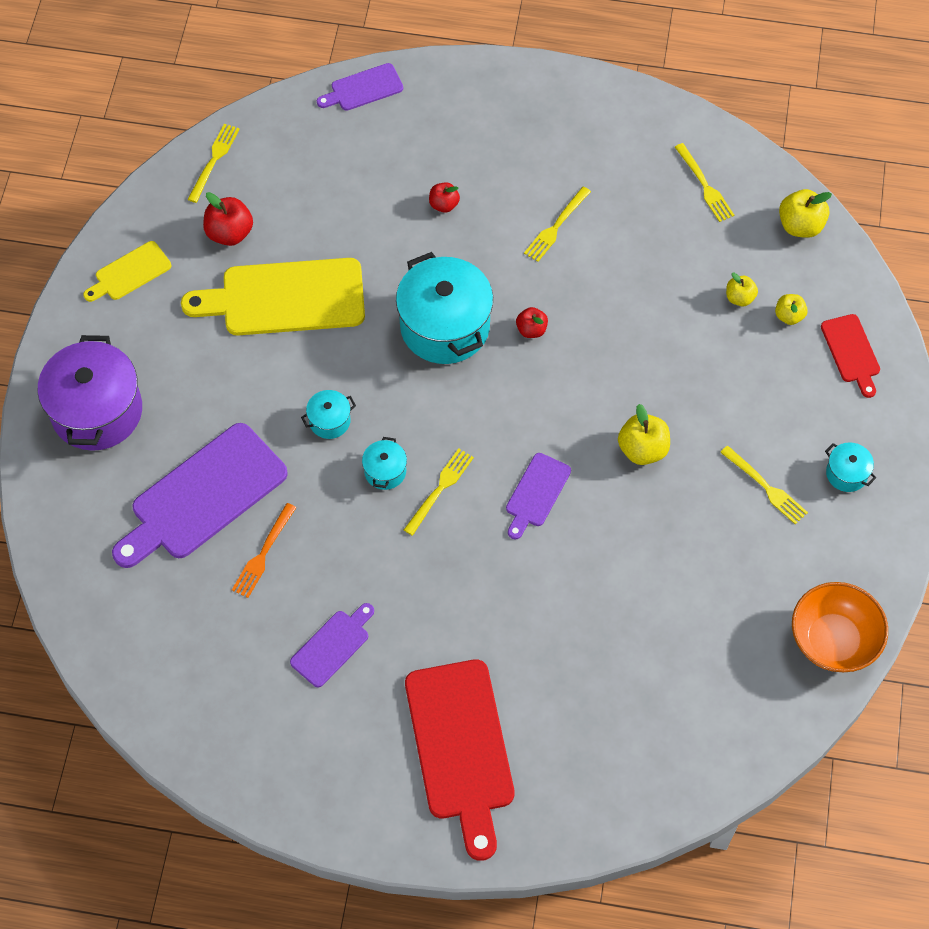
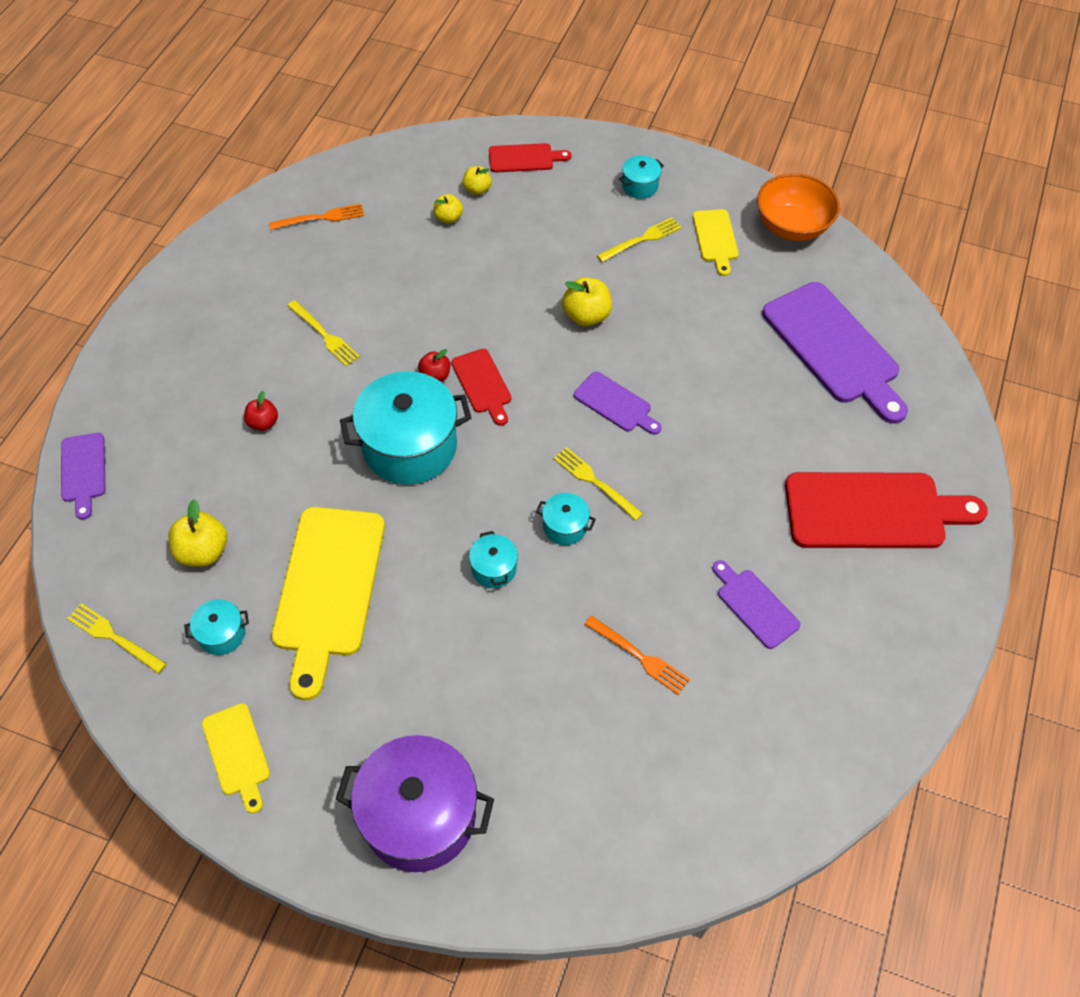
camera: 80 degrees left, 5 degrees down
(203, 496) = (558, 709): purple cutting board -> purple cutting board (834, 348)
(230, 233) = (222, 634): red apple -> turquoise pot
(531, 372) = (482, 384): none -> red cutting board
(705, 186) = (321, 217): yellow fork -> orange fork
(790, 561) = (715, 238): none -> yellow cutting board
(800, 225) = (387, 163): yellow apple -> yellow apple (203, 551)

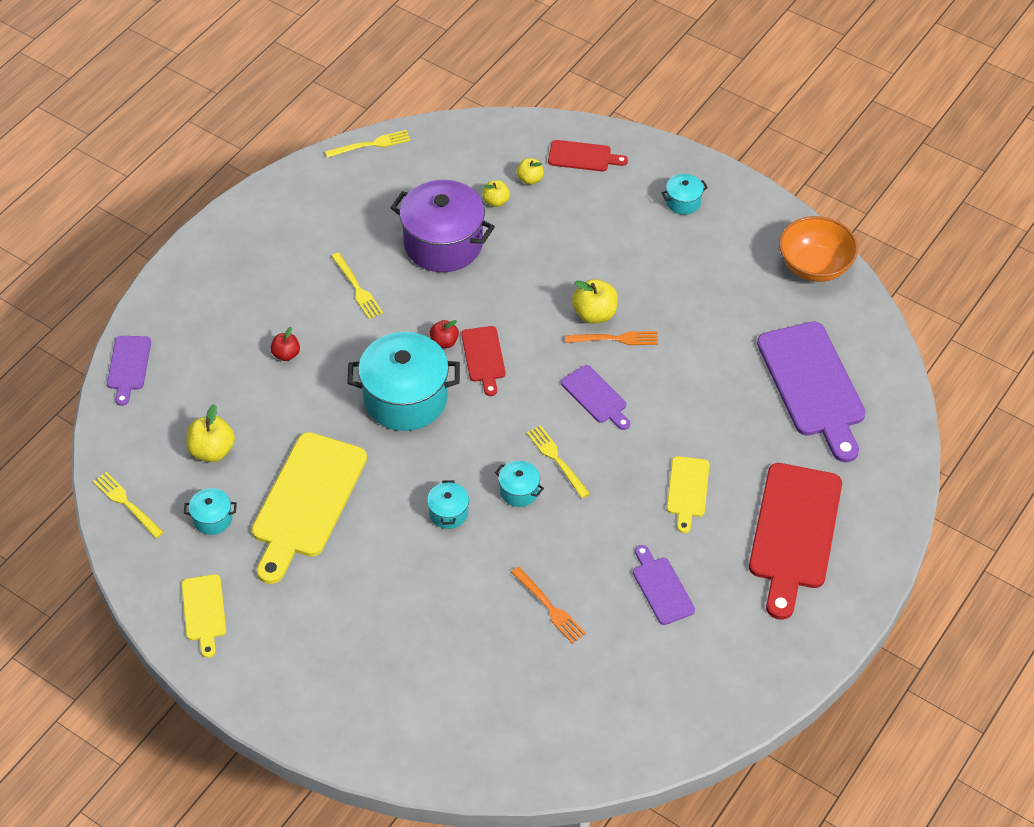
camera: 15 degrees right, 5 degrees down
(321, 217) = (381, 181): orange fork -> orange fork (616, 339)
(419, 816) = (335, 687): purple pot -> purple pot (443, 243)
(642, 239) = (669, 253): yellow fork -> yellow fork (372, 144)
(715, 238) = (738, 264): yellow cutting board -> yellow cutting board (687, 490)
(872, 511) = (794, 532): red cutting board -> red cutting board turned 90 degrees clockwise

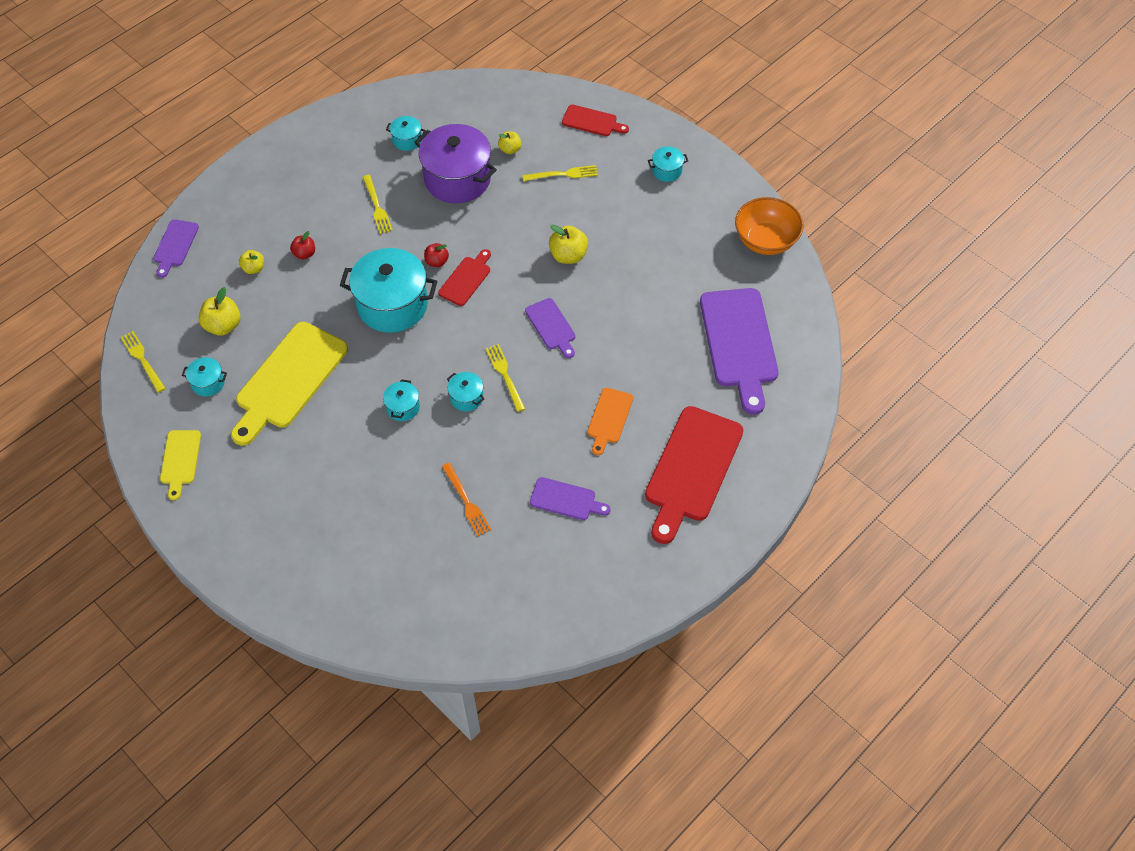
camera: 10 degrees right, 5 degrees up
(372, 144) = (420, 88): yellow fork -> yellow fork (564, 174)
(372, 206) = (407, 140): none -> turquoise pot
(483, 357) = (466, 279): red cutting board -> red cutting board turned 150 degrees counterclockwise
(530, 179) = (543, 135): yellow apple -> yellow apple (254, 268)
(616, 339) = (581, 279): orange fork -> none
(661, 588) = (566, 500): purple cutting board -> purple cutting board turned 120 degrees clockwise
(687, 490) = (609, 418): yellow cutting board -> orange cutting board

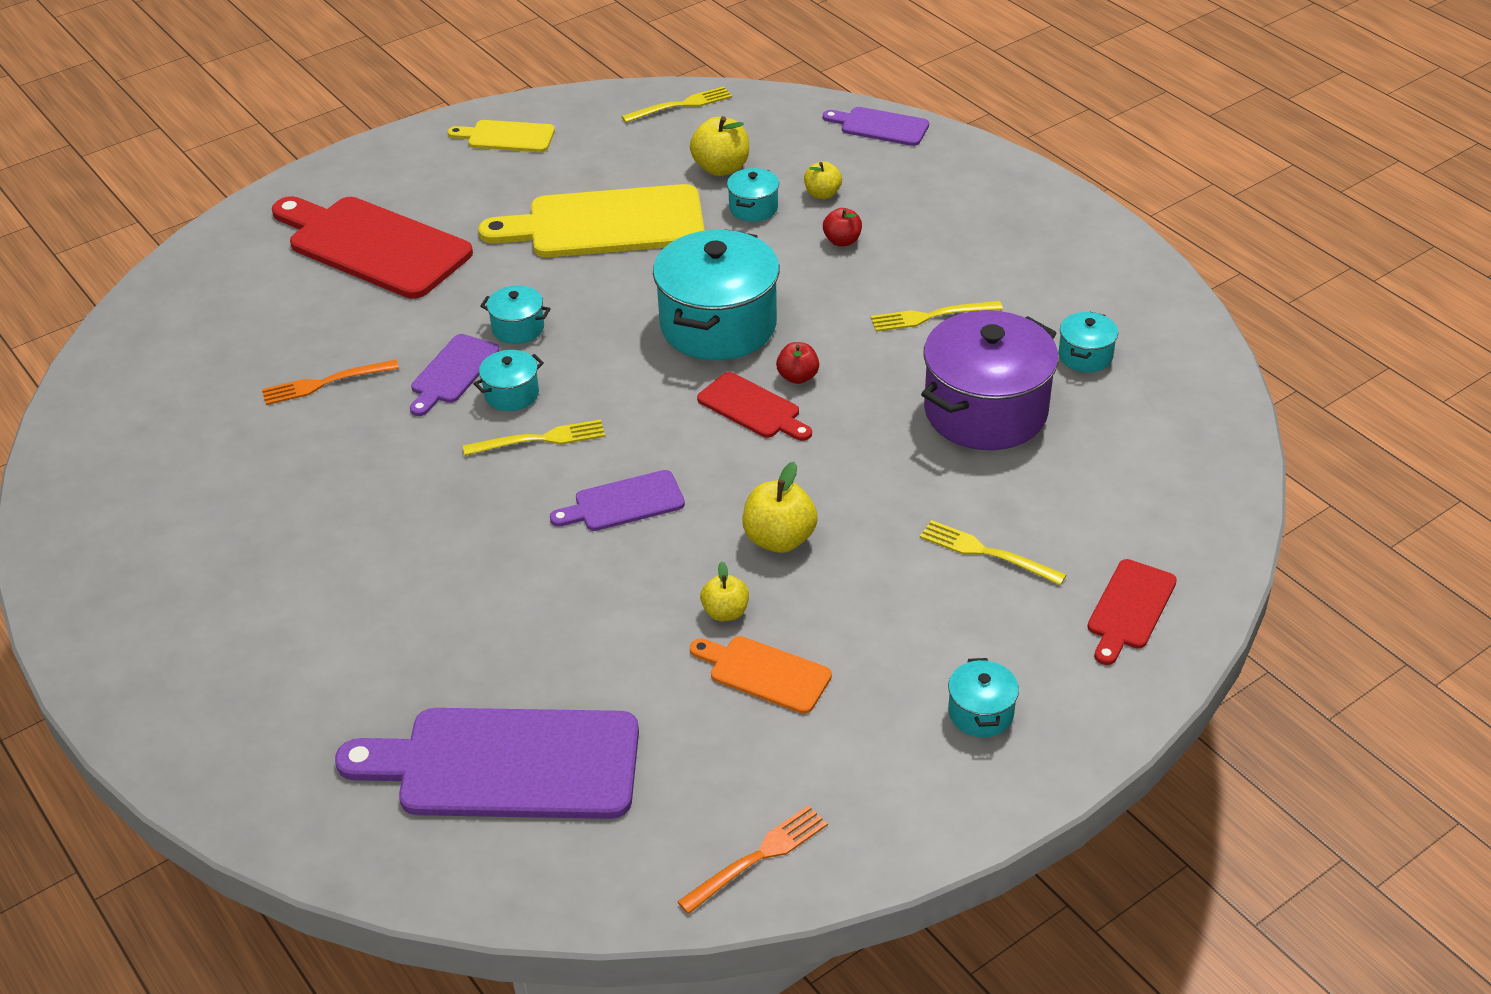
camera: 100 degrees right, 15 degrees down
(208, 383) = (624, 156): turquoise pot -> turquoise pot (753, 208)
(288, 379) = (606, 224): yellow cutting board -> yellow cutting board turned 45 degrees counterclockwise
(510, 149) = (1055, 483): yellow apple -> yellow apple (725, 612)
(564, 174) = (985, 552): yellow fork -> yellow fork turned 120 degrees clockwise
(566, 500) = (277, 489): purple cutting board -> purple cutting board (452, 372)
(609, 418) = (408, 556): orange cutting board -> orange cutting board (765, 673)
(691, 469) = (263, 651): red cutting board -> red cutting board (373, 246)
(765, 241) = (759, 856): orange bowl -> orange fork

